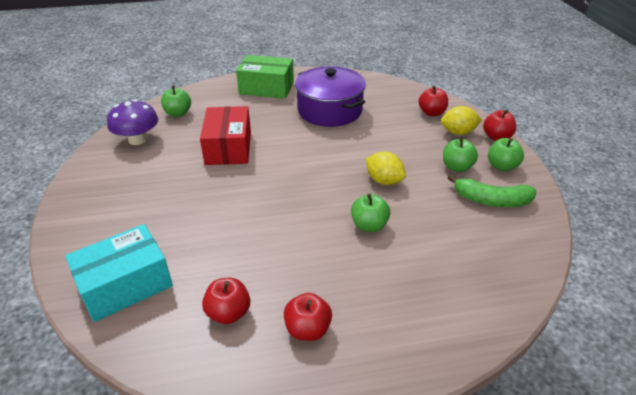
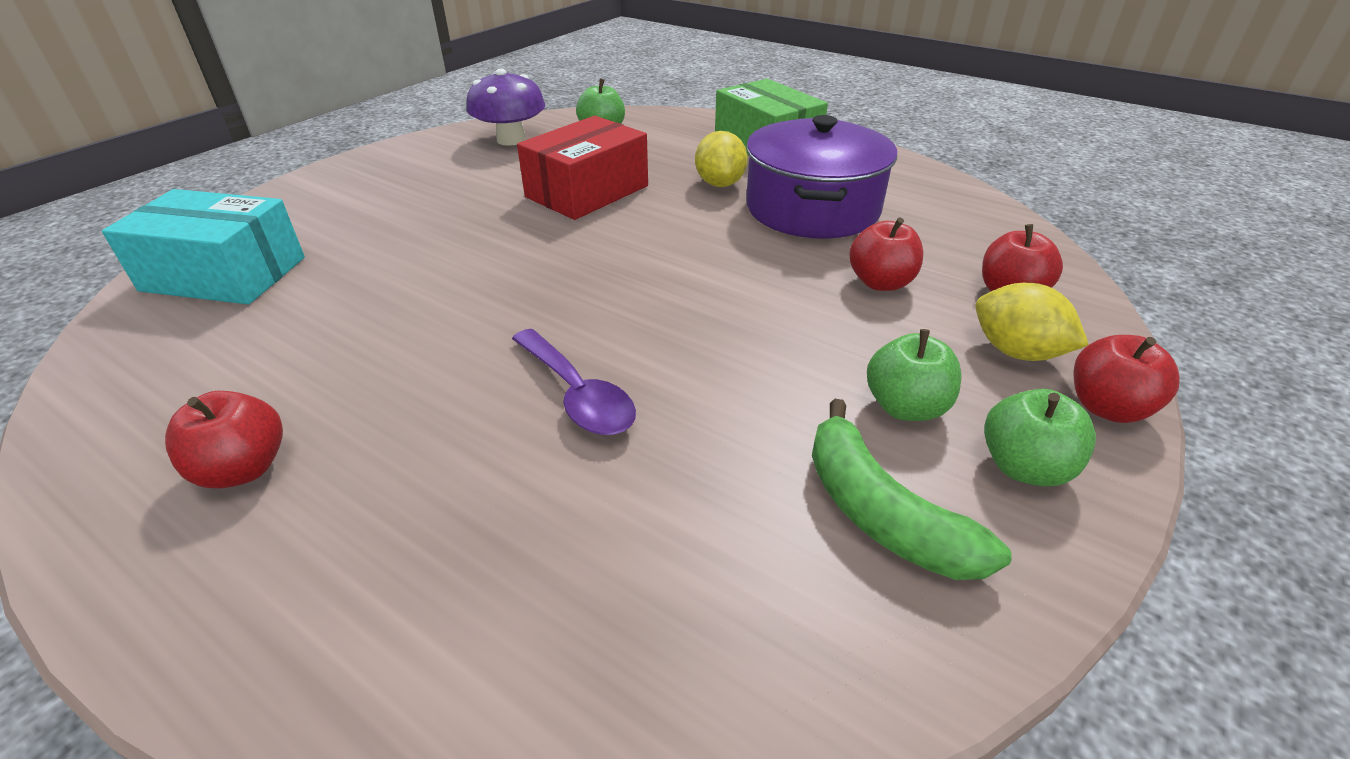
camera: 45 degrees right, 0 degrees up
(228, 313) = (227, 375): red apple -> red apple (880, 282)
(369, 225) = (577, 395): green apple -> purple spoon
(384, 181) = (721, 347): yellow lemon -> yellow lemon (720, 184)

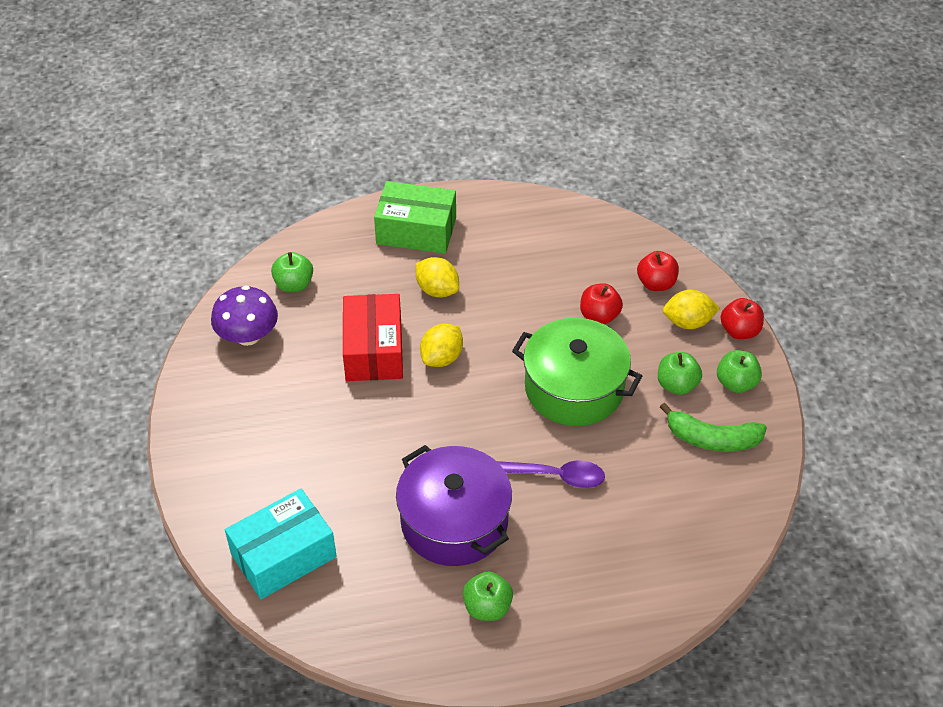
camera: 45 degrees left, 10 degrees up
(243, 469) = (487, 607): red apple -> green apple
(638, 226) = (442, 358): none -> yellow lemon
(744, 325) = (574, 388): none -> green pot
(812, 208) = (510, 278): purple pot -> purple pot (454, 521)

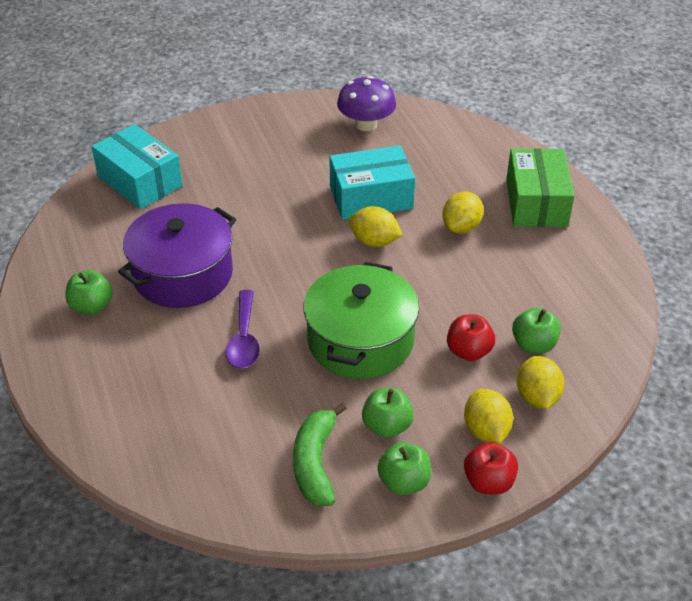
camera: 80 degrees right, 5 degrees down
(294, 284) = (434, 139): green apple -> green apple (533, 345)
(373, 350) = (371, 197): red box -> turquoise box
(656, 283) = (537, 397): red apple -> yellow lemon

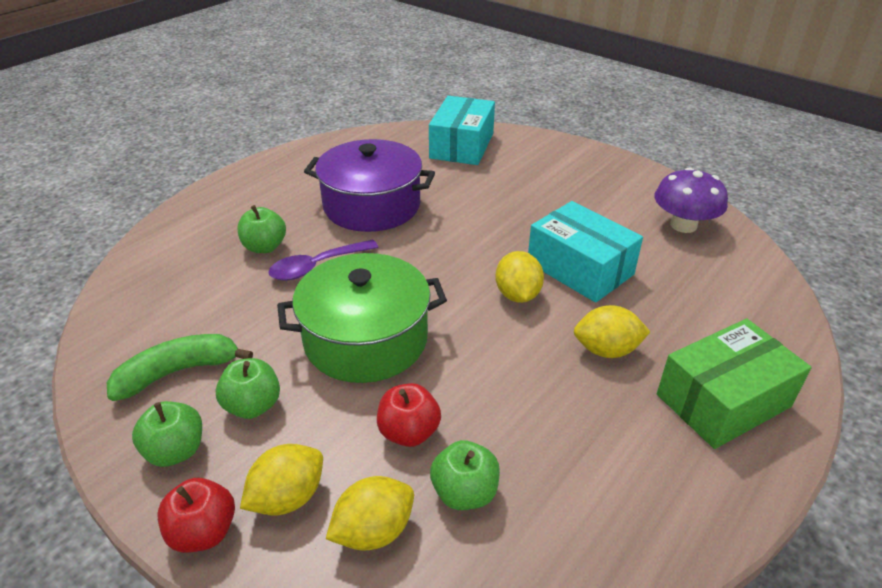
camera: 60 degrees right, 5 degrees down
(92, 306) = (301, 180): green apple -> green apple (264, 247)

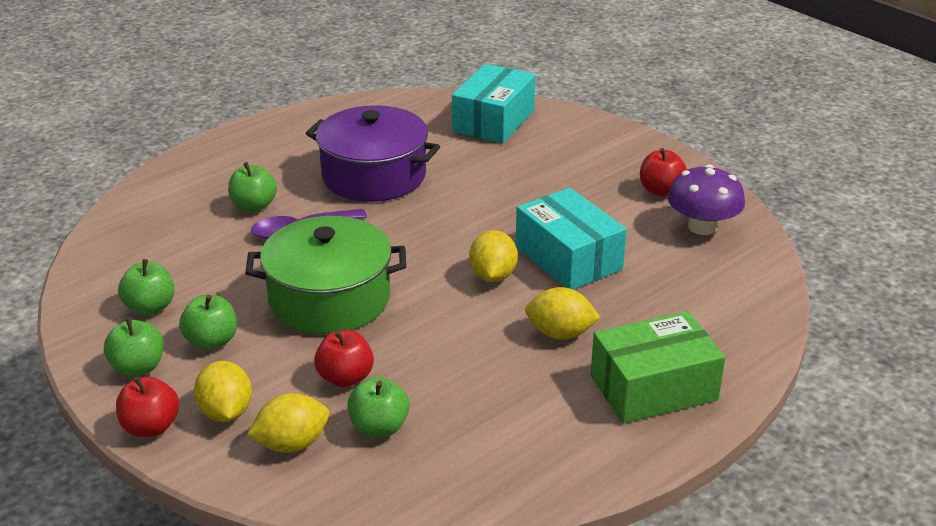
camera: 10 degrees right, 5 degrees down
(178, 372) = (150, 307): green banana -> green apple
(288, 497) = (226, 412): yellow lemon -> yellow lemon turned 75 degrees counterclockwise
(631, 194) = (661, 190): none -> red apple

